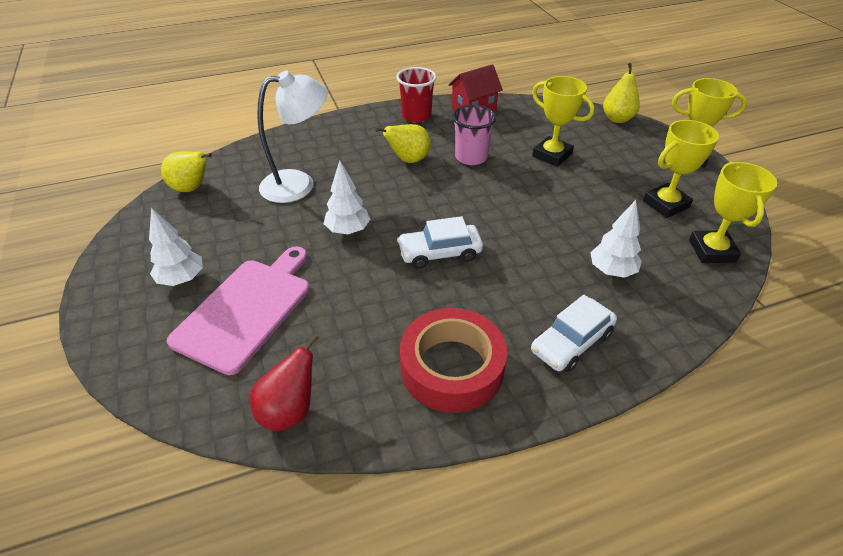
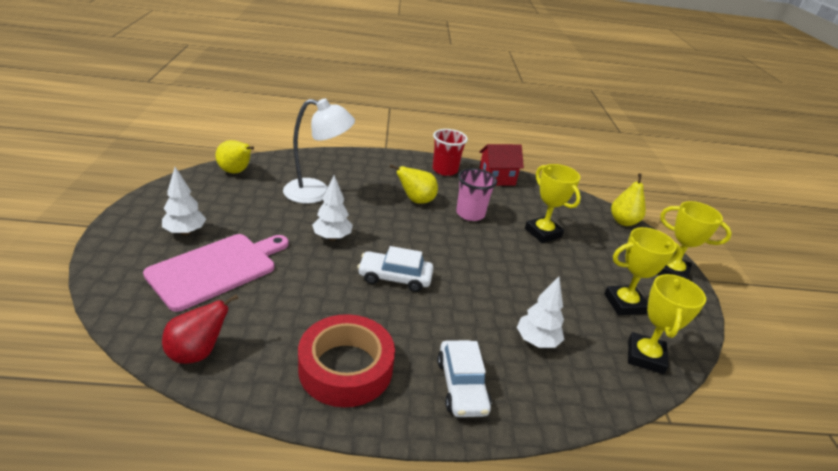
camera: 15 degrees right, 10 degrees down
(571, 342) = (462, 386): white car -> white car turned 75 degrees counterclockwise

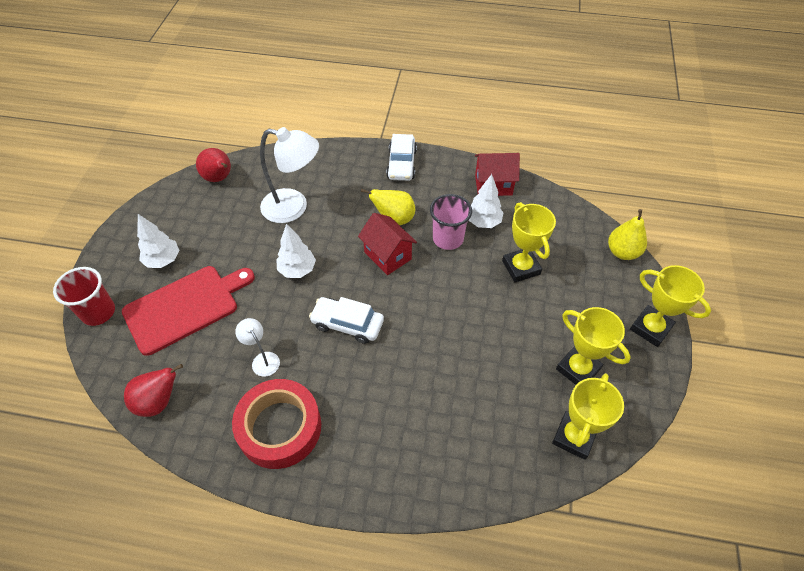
camera: 15 degrees right, 20 degrees up
(216, 269) = (185, 307): pink cutting board -> red cutting board
(236, 172) = (219, 178): yellow pear -> red pear
(312, 309) = (262, 359): none -> white lamp
(418, 226) = (387, 255): none -> red house
(445, 170) = (437, 172): red cup -> red cup (98, 312)
(462, 386) = (379, 455): white car -> white car (401, 164)
(536, 341) = (467, 410): white tree -> white tree (483, 222)
(624, 304) = (578, 369): yellow trophy -> yellow trophy turned 45 degrees clockwise

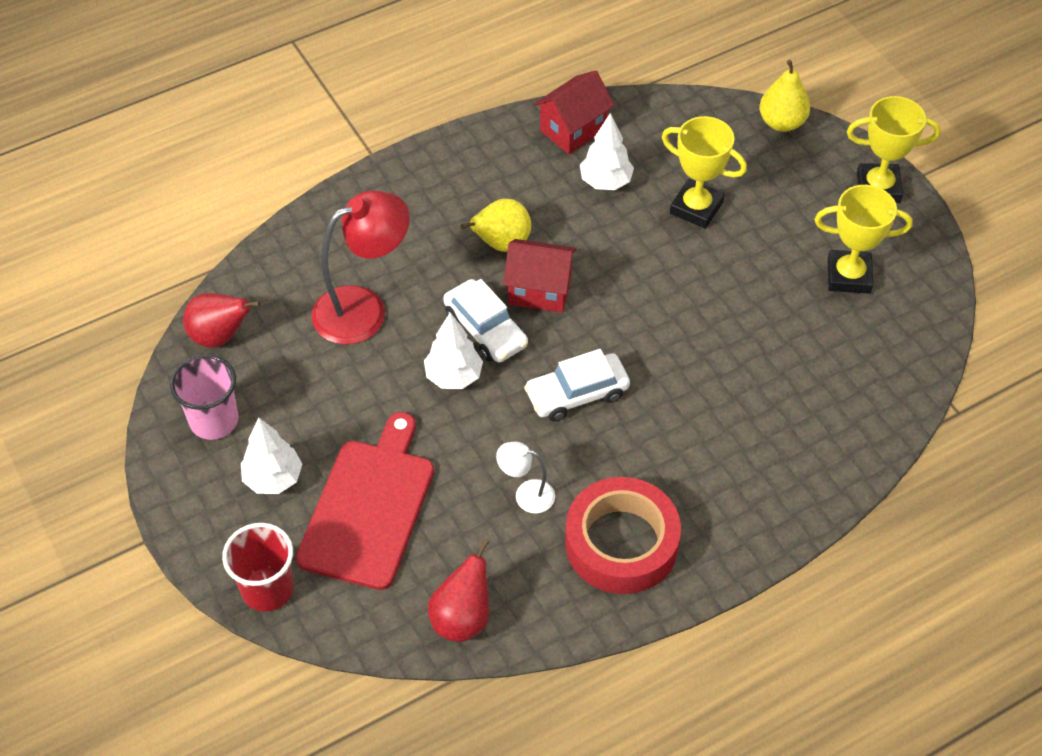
camera: 40 degrees left, 0 degrees up
(294, 207) = (364, 309): white lamp -> red lamp
(401, 164) = (437, 170): white car -> white car (485, 329)
(448, 239) = (586, 227): pink cup -> pink cup (214, 420)
(574, 437) = (903, 343): yellow trophy -> none

